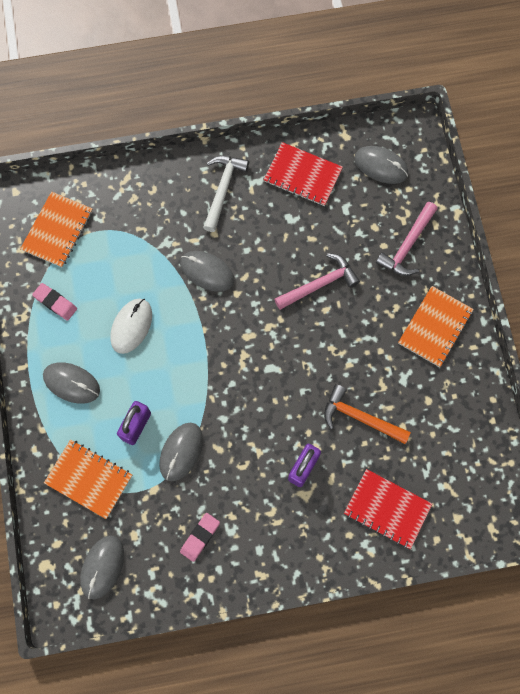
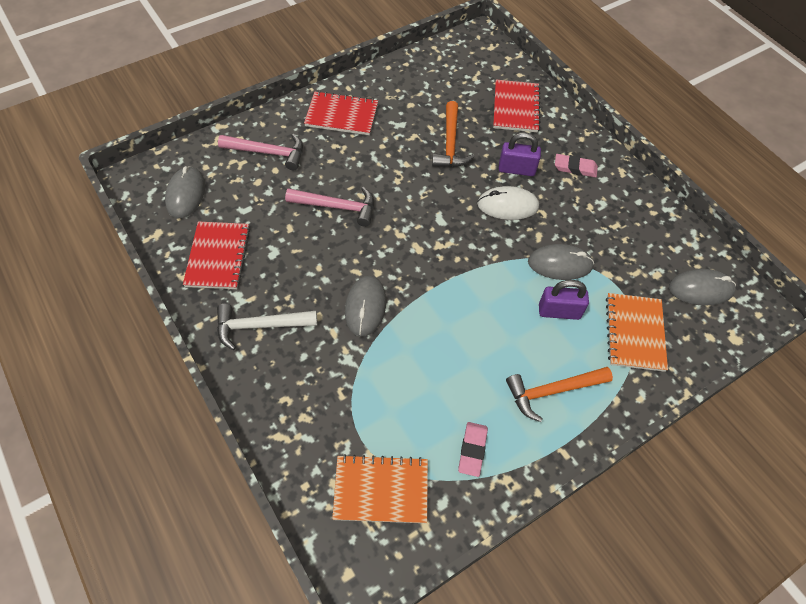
camera: 115 degrees left, 15 degrees down
(71, 383) = (552, 391): grey mouse -> orange hammer
(131, 326) = (460, 357): white mouse -> white mouse (507, 205)
(200, 537) = (623, 223): pink eraser -> pink eraser (575, 168)
(319, 284) = (337, 207): pink hammer -> pink hammer turned 150 degrees clockwise
(435, 327) = (341, 115): orange notebook -> red notebook

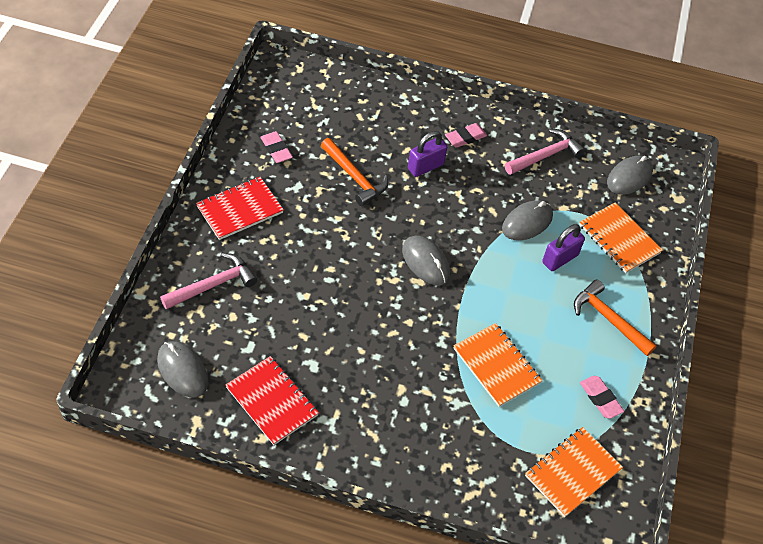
camera: 45 degrees left, 5 degrees down
(260, 326) = (367, 429): white hammer -> none
(337, 207) = (322, 292): pink hammer -> pink hammer (545, 156)
(365, 307) = (428, 355): grey mouse -> grey mouse (425, 262)
(410, 355) = (496, 366): none -> orange notebook
(412, 91) = (276, 149): none -> pink eraser
(507, 205) = (448, 201): white mouse -> none
(515, 107) = (373, 113): red notebook -> none
(552, 391) = (609, 319): orange hammer -> orange hammer turned 105 degrees clockwise

